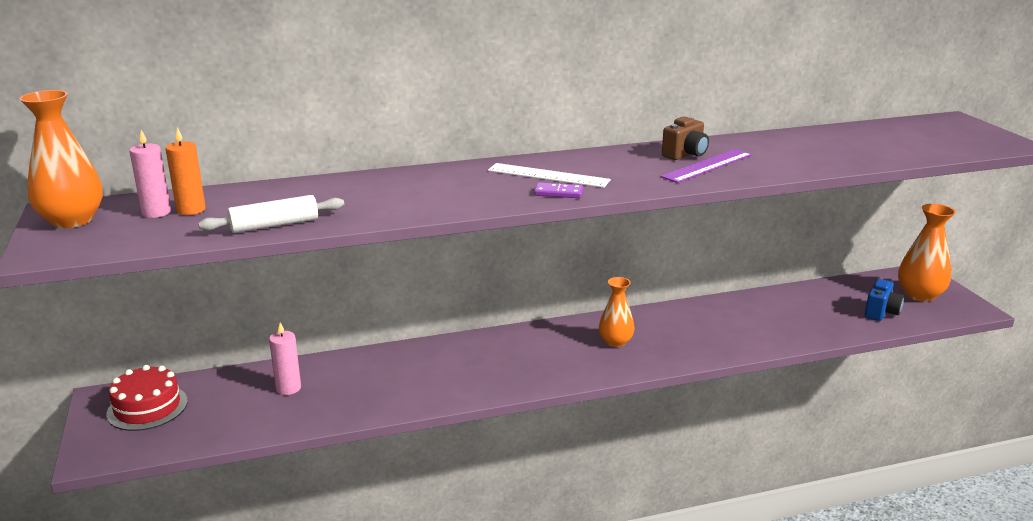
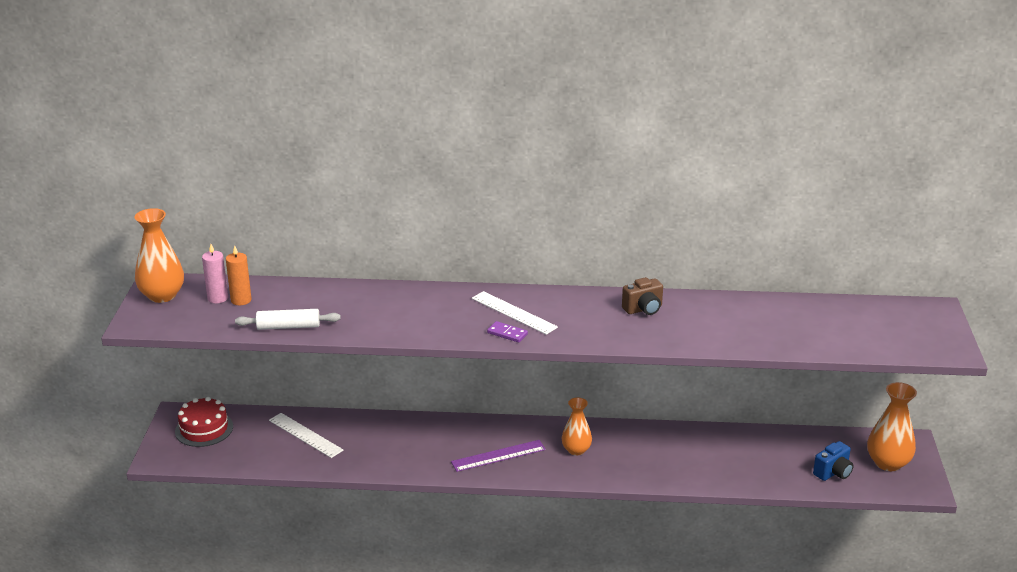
camera: 20 degrees right, 5 degrees up
(288, 388) = (305, 435): pink candle -> white ruler
(707, 166) = (650, 326): purple ruler -> purple ruler (498, 456)

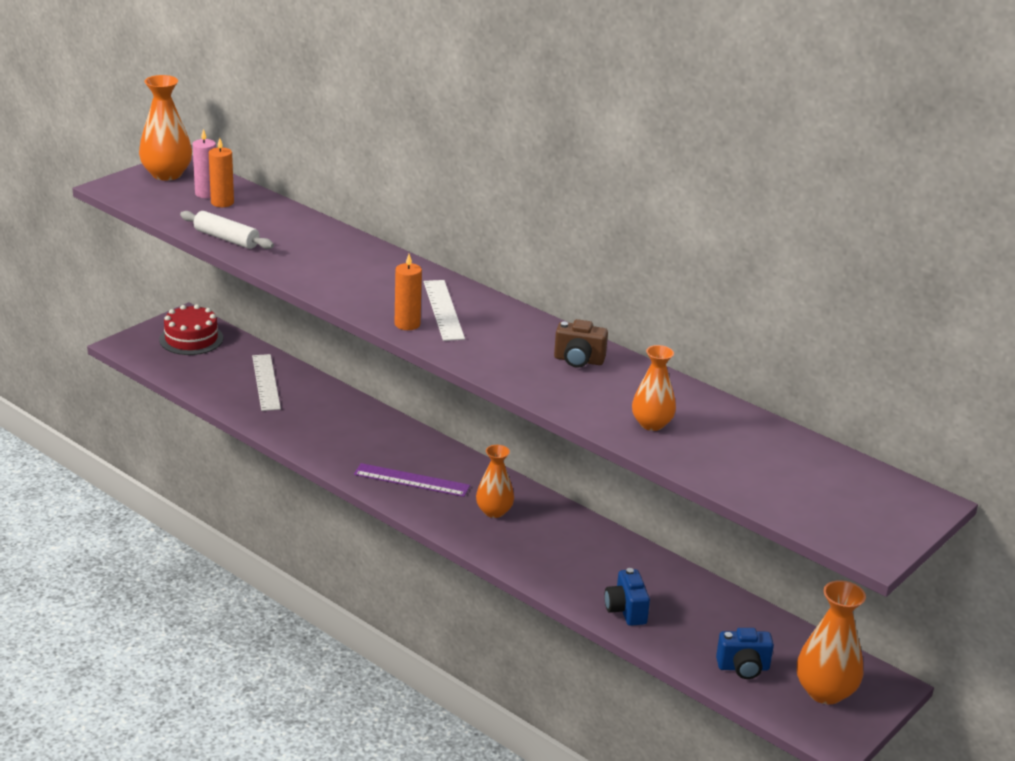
camera: 35 degrees right, 0 degrees up
(507, 333) = (407, 324): purple domino -> orange candle
(731, 473) = (626, 611): none -> blue camera
(742, 331) = (651, 424): none -> orange vase

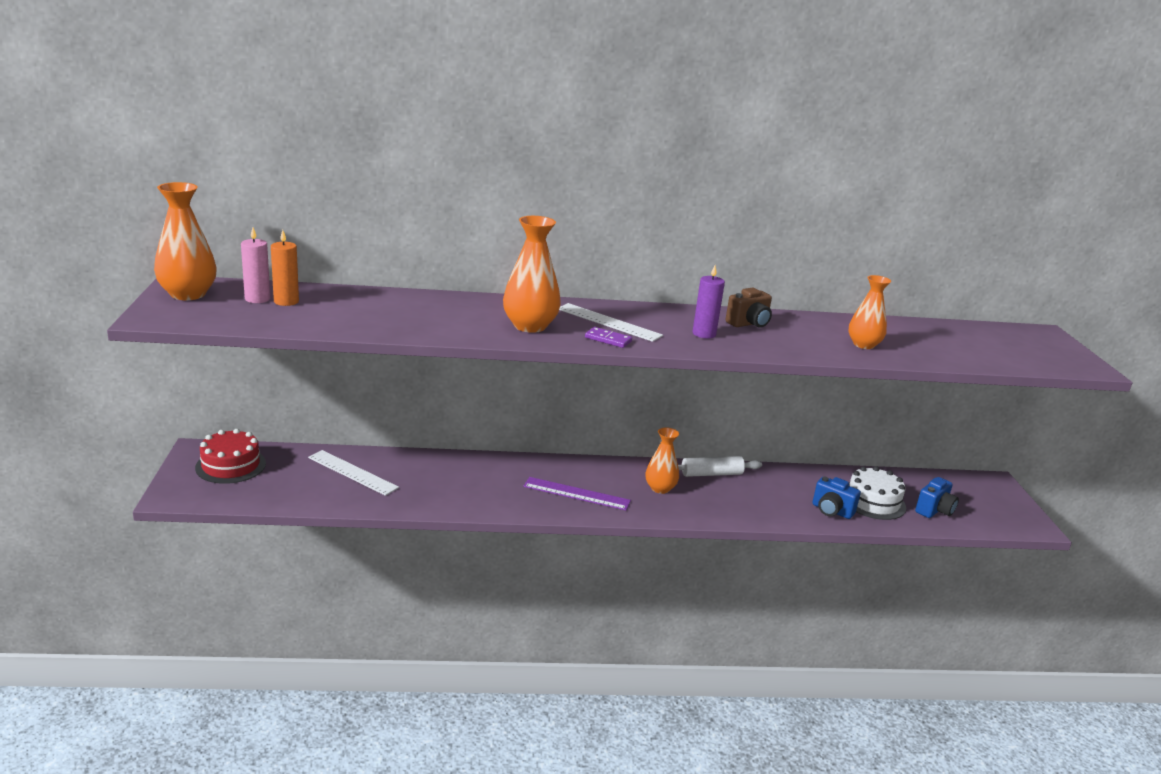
camera: 45 degrees left, 5 degrees down
(226, 239) = (347, 326): white rolling pin -> white rolling pin (711, 474)
(407, 324) = (608, 339): orange candle -> purple domino
(411, 480) = (576, 494): purple ruler -> purple ruler turned 45 degrees clockwise
(508, 352) = (704, 334): none -> purple candle
(690, 626) = (873, 501): none -> white cake
(825, 692) = (983, 501): orange vase -> orange vase (530, 326)

